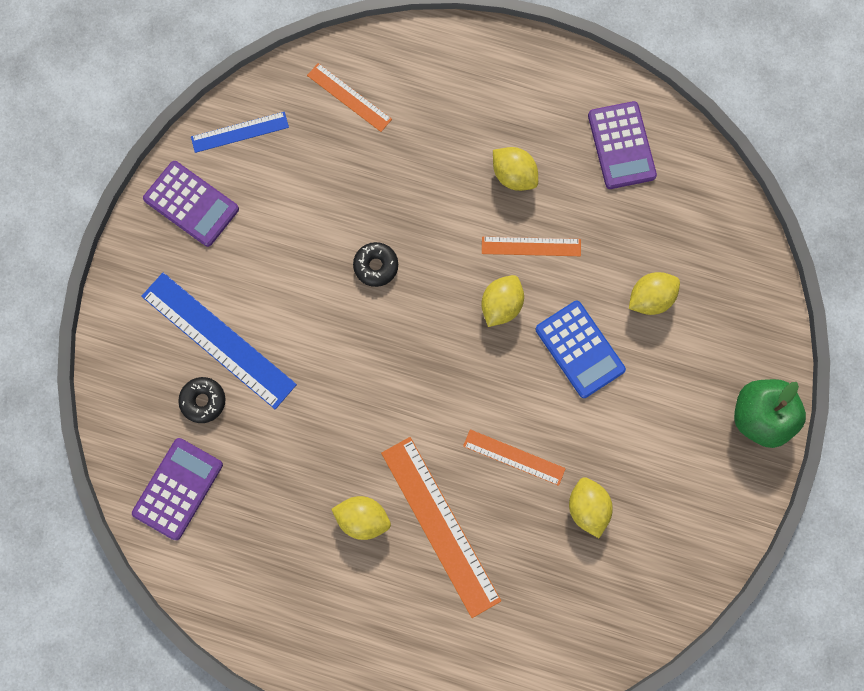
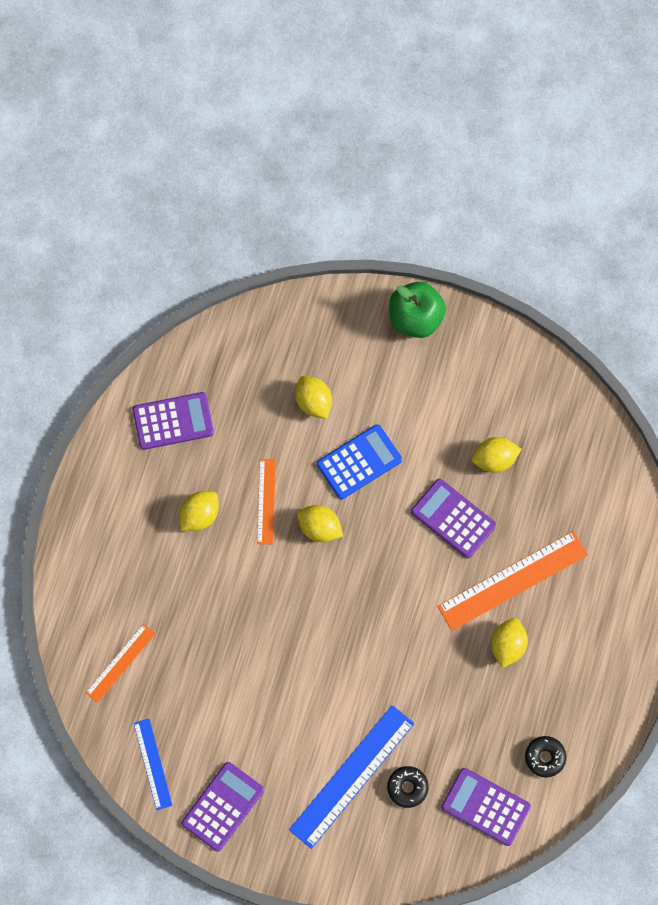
camera: 90 degrees left, 5 degrees down
(376, 266) = (283, 637): black donut -> black donut (545, 757)
(514, 457) = (453, 518): orange ruler -> purple calculator

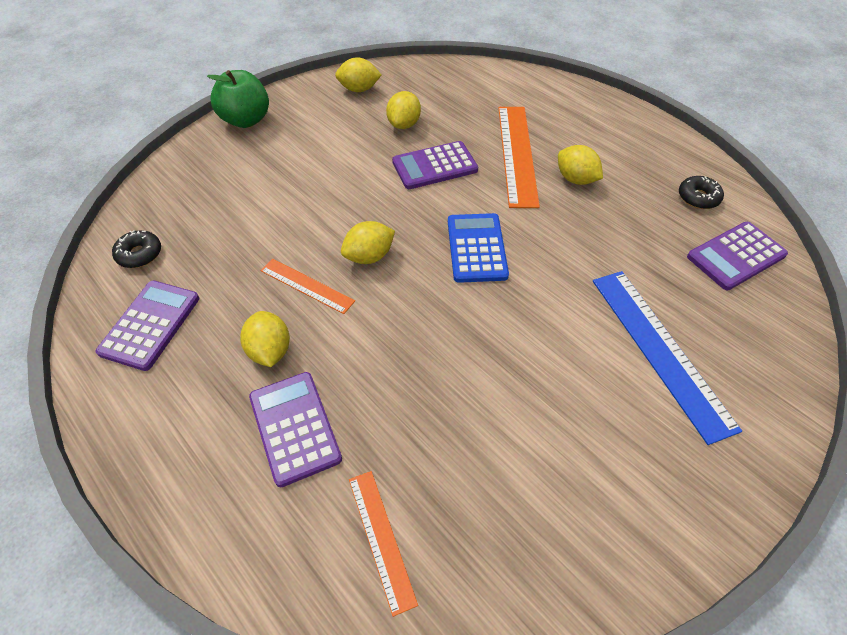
camera: 60 degrees left, 20 degrees down
(153, 764) = (548, 573): blue ruler -> none
(222, 806) = (648, 509): purple calculator -> purple calculator (294, 427)
(313, 402) = (247, 208): yellow lemon -> yellow lemon (359, 89)
(359, 462) = (331, 202): blue calculator -> blue calculator (476, 248)
(407, 787) = (692, 307): black donut -> black donut (139, 254)

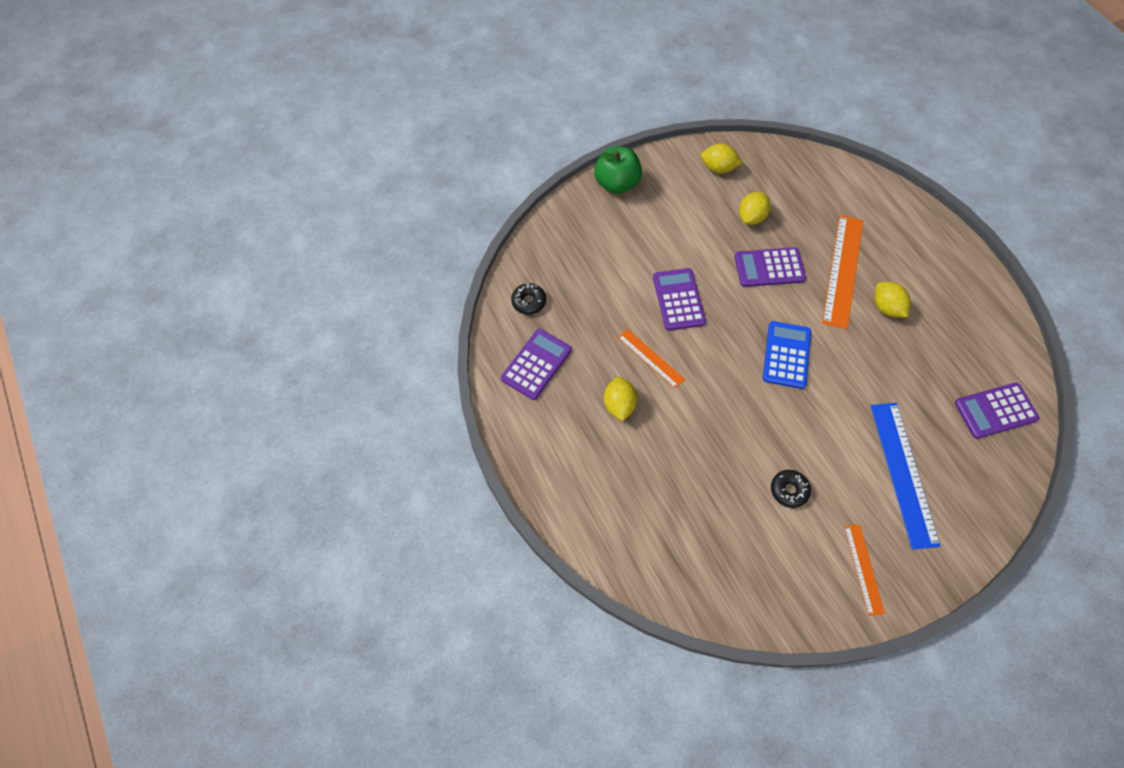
camera: 15 degrees right, 10 degrees up
(294, 427) = (631, 466): purple calculator -> purple calculator (678, 300)
(369, 256) = (701, 343): yellow lemon -> none
(381, 538) = (677, 552): orange ruler -> orange ruler (863, 569)
(698, 197) = (986, 349): black donut -> black donut (789, 490)

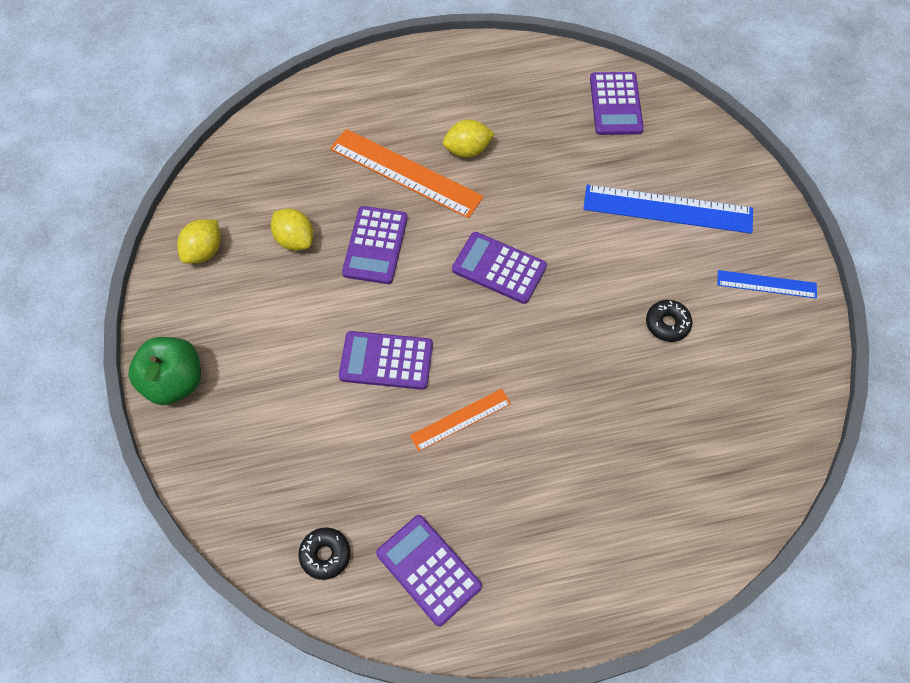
camera: 75 degrees left, 0 degrees up
(619, 405) = (517, 477): yellow lemon -> none
(786, 355) = (499, 268): blue calculator -> purple calculator
(863, 569) = (766, 284): orange ruler -> blue ruler

